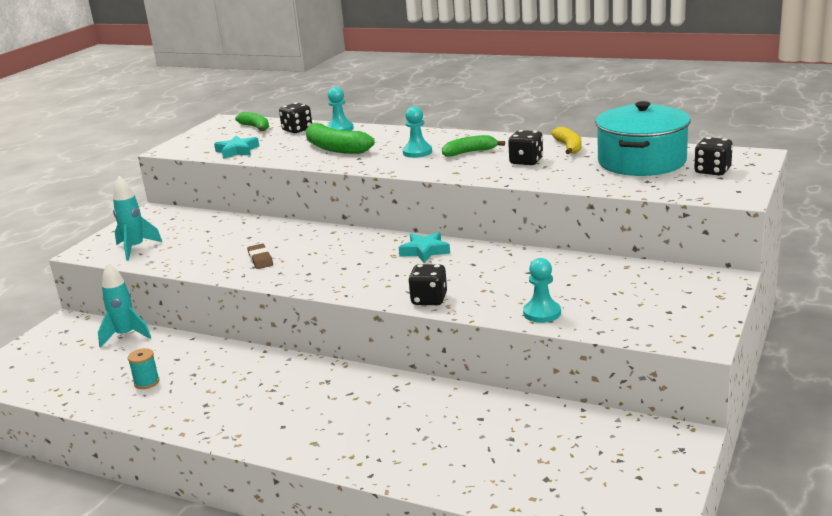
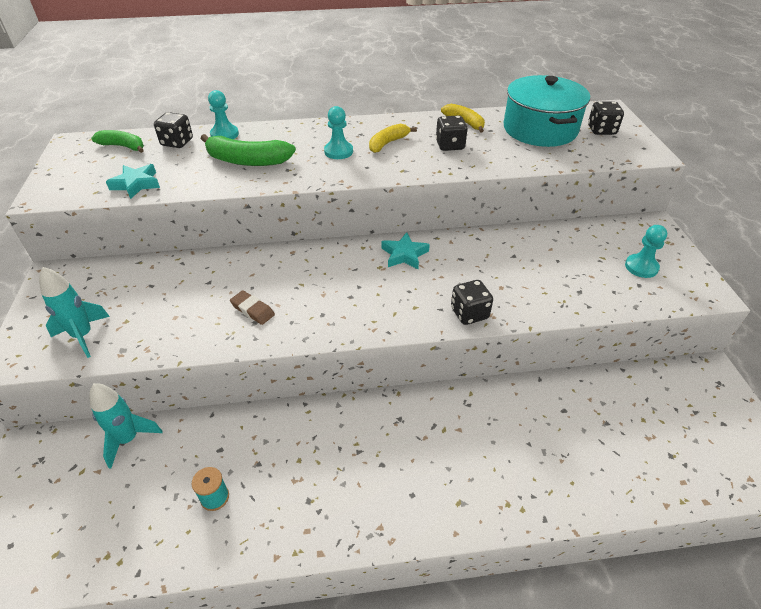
camera: 35 degrees left, 20 degrees up
(470, 152) = (388, 143): green banana -> yellow banana
(542, 313) = (574, 300): turquoise pawn -> turquoise pawn (641, 267)

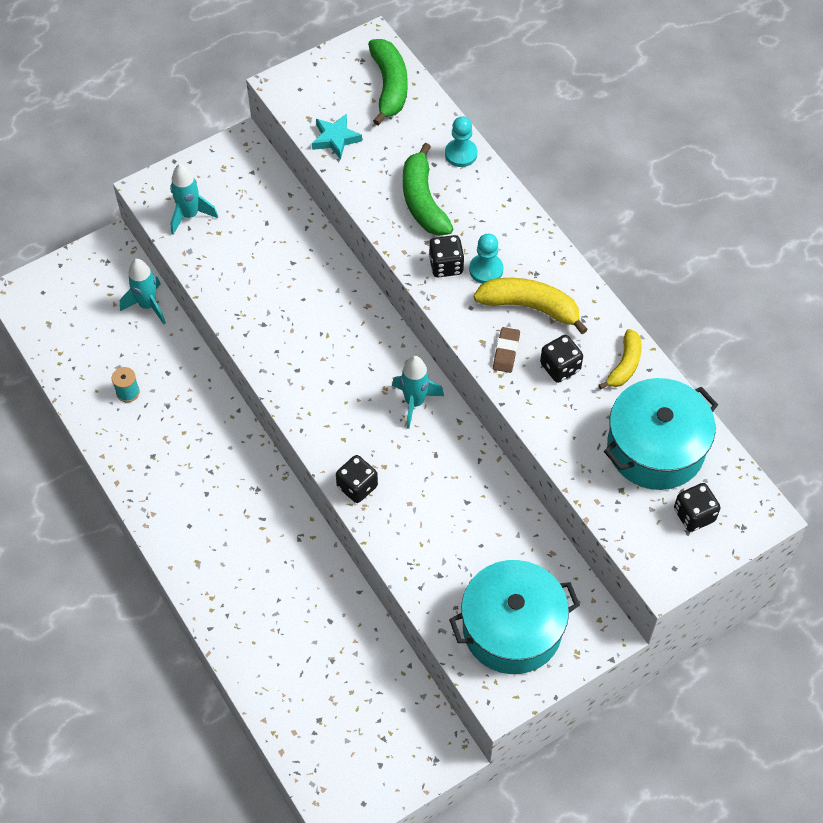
camera: 65 degrees right, 15 degrees up
(123, 146) = (389, 86): green banana -> green banana, size x1.57
(177, 142) = (422, 124): black dice -> black dice (446, 265)
(252, 310) = (276, 315): brown eraser -> brown eraser (506, 352)
(388, 143) = (530, 307): yellow banana -> yellow banana, size x1.57
(404, 255) = (414, 402): turquoise star -> turquoise rocket
(641, 267) = (512, 628): turquoise pawn -> turquoise pot

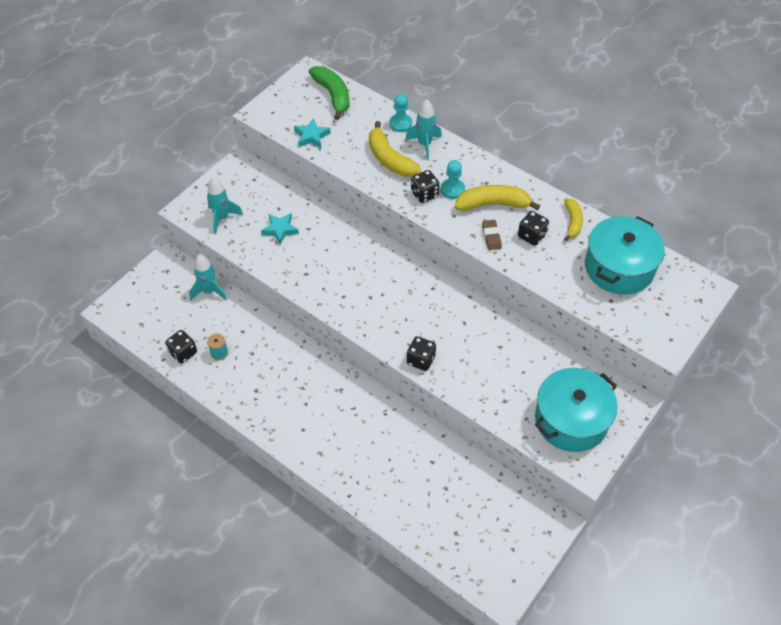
camera: 20 degrees left, 5 degrees down
(256, 253) = (280, 230): none -> turquoise star
(414, 402) = (434, 293): turquoise rocket -> turquoise rocket (424, 145)
(423, 201) = (389, 159): green banana -> yellow banana
(694, 515) = (665, 302): black dice -> black dice (183, 353)

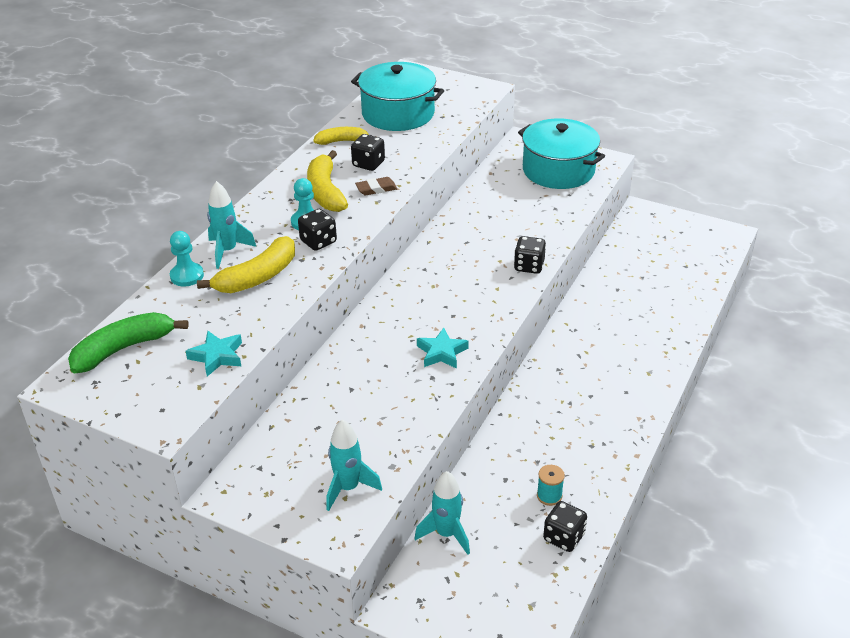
camera: 100 degrees left, 15 degrees down
(280, 230) = (359, 417): turquoise star -> turquoise star (442, 352)

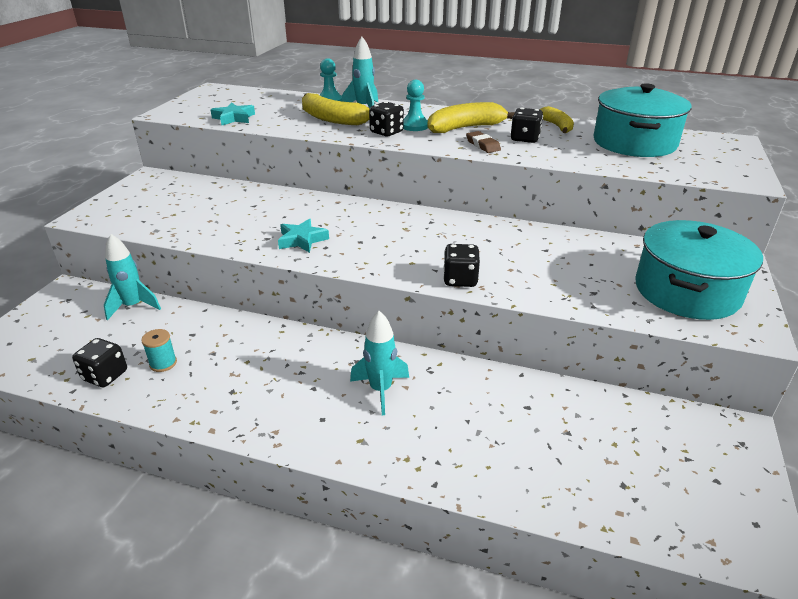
camera: 80 degrees right, 5 degrees down
(124, 349) = (246, 96): green banana -> none
(348, 488) = (137, 215): turquoise rocket -> turquoise rocket (380, 390)

